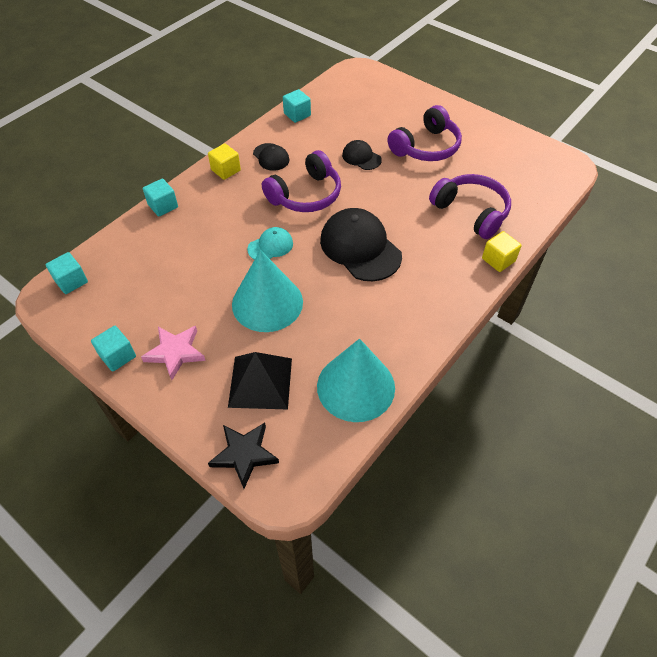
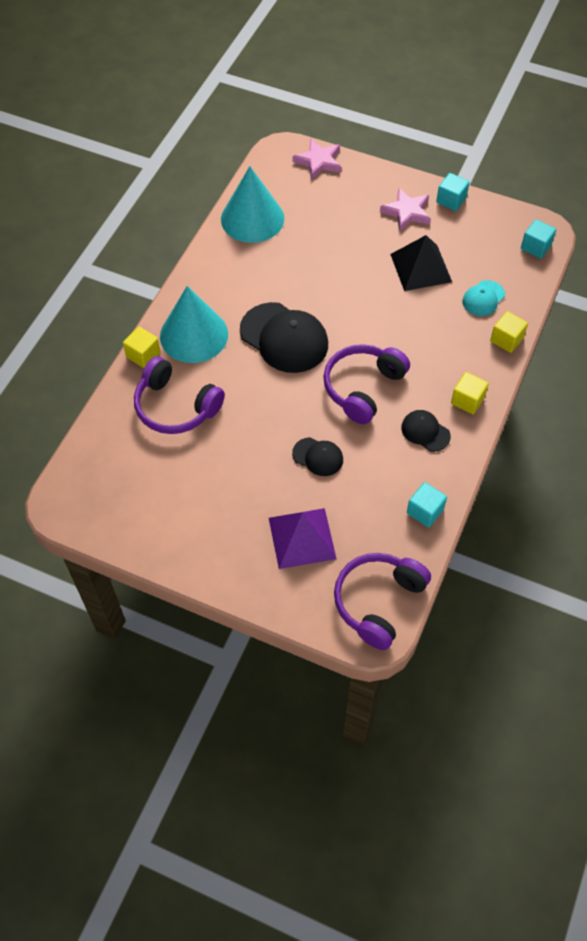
camera: 165 degrees right, 5 degrees up
(163, 206) = (506, 339): turquoise cube -> yellow cube
(244, 454) = (319, 161): black star -> pink star
(260, 382) = (328, 206): black pyramid -> black pyramid (421, 267)
(267, 303) = (351, 266): turquoise cone -> turquoise cone (194, 335)
(270, 246) = (373, 320): turquoise cap -> turquoise cap (483, 298)
(389, 116) = (302, 538): none -> purple pyramid
(426, 147) = (242, 493): purple headphones -> purple headphones (378, 602)

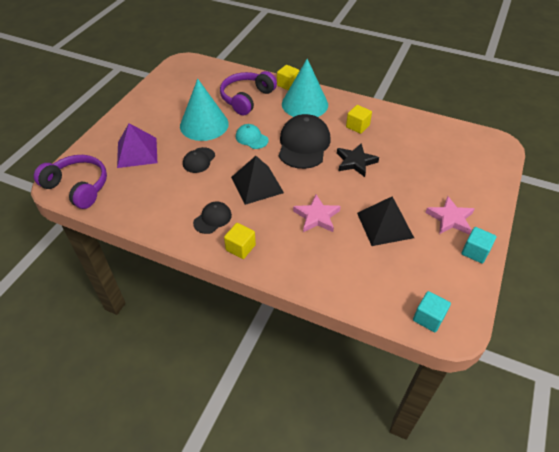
camera: 90 degrees right, 10 degrees down
(252, 218) = (418, 128): turquoise cone -> turquoise cone (204, 124)
(284, 338) = (303, 144): black cap -> black cap turned 150 degrees clockwise
(317, 286) = (355, 162): none -> black star
(319, 161) = (493, 164): pink star -> pink star (316, 216)
(363, 388) = (257, 185): purple headphones -> black pyramid
(425, 511) = (141, 215): turquoise cube -> none
(483, 298) = (354, 268): turquoise cap -> turquoise cap (251, 138)
(506, 339) = (306, 281): yellow cube -> yellow cube (357, 126)

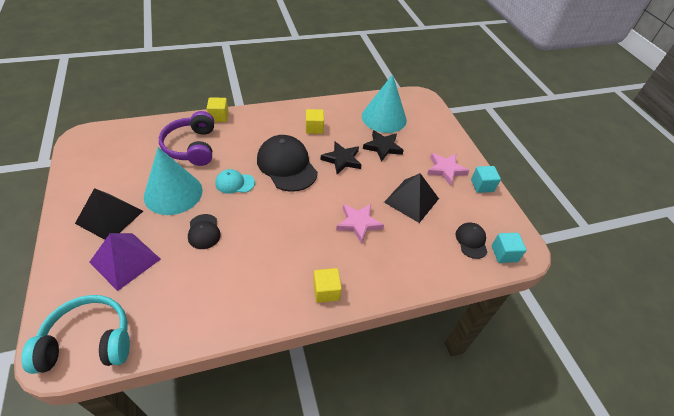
camera: 45 degrees left, 0 degrees up
(78, 187) = (88, 342): purple headphones -> turquoise headphones
(212, 219) = (275, 281): black cap -> black cap (471, 241)
(257, 185) = (282, 224): black pyramid -> black pyramid (109, 217)
(305, 104) = (252, 128): turquoise cone -> turquoise cone (384, 118)
(406, 170) = (382, 147): none -> black star

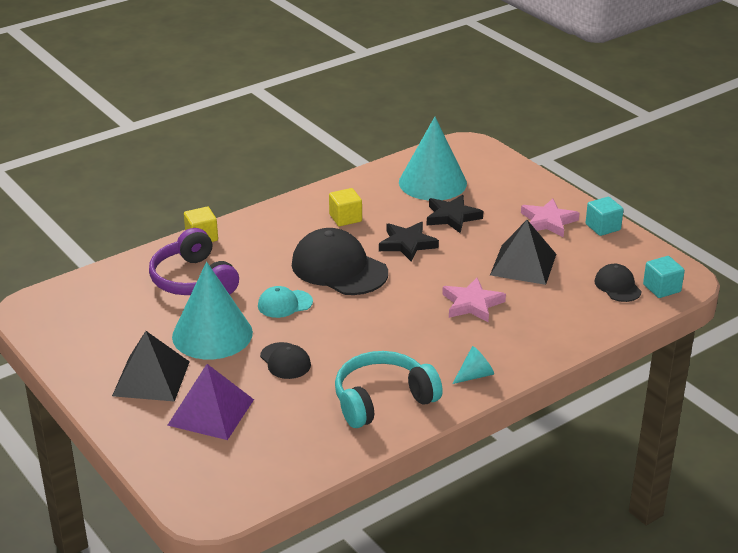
camera: 15 degrees left, 15 degrees down
(88, 342) = (234, 488): turquoise headphones -> turquoise headphones (383, 400)
(326, 291) = (475, 375): yellow cube -> turquoise cone

